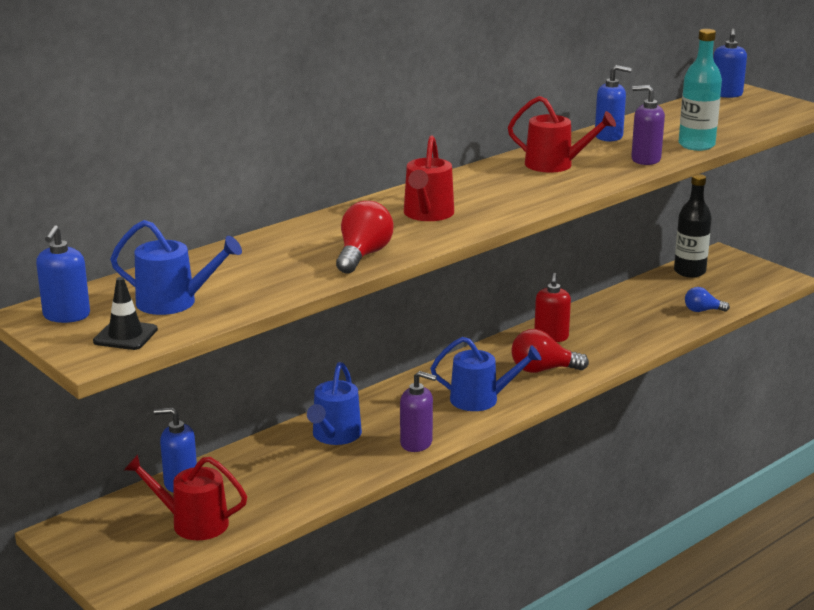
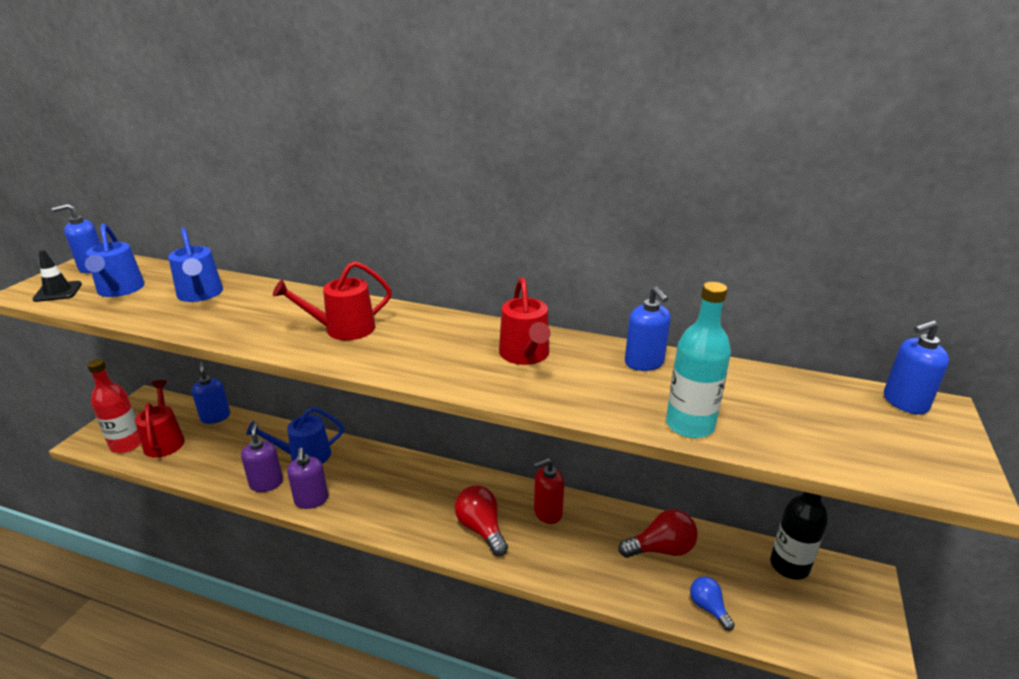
camera: 60 degrees right, 5 degrees up
(167, 552) = (127, 444): none -> red bottle
(363, 255) = (233, 328): red light bulb -> red light bulb (661, 549)
(480, 399) = (403, 509): blue watering can -> blue watering can (200, 294)
(645, 159) = (600, 402): purple soap dispenser -> purple soap dispenser (266, 483)

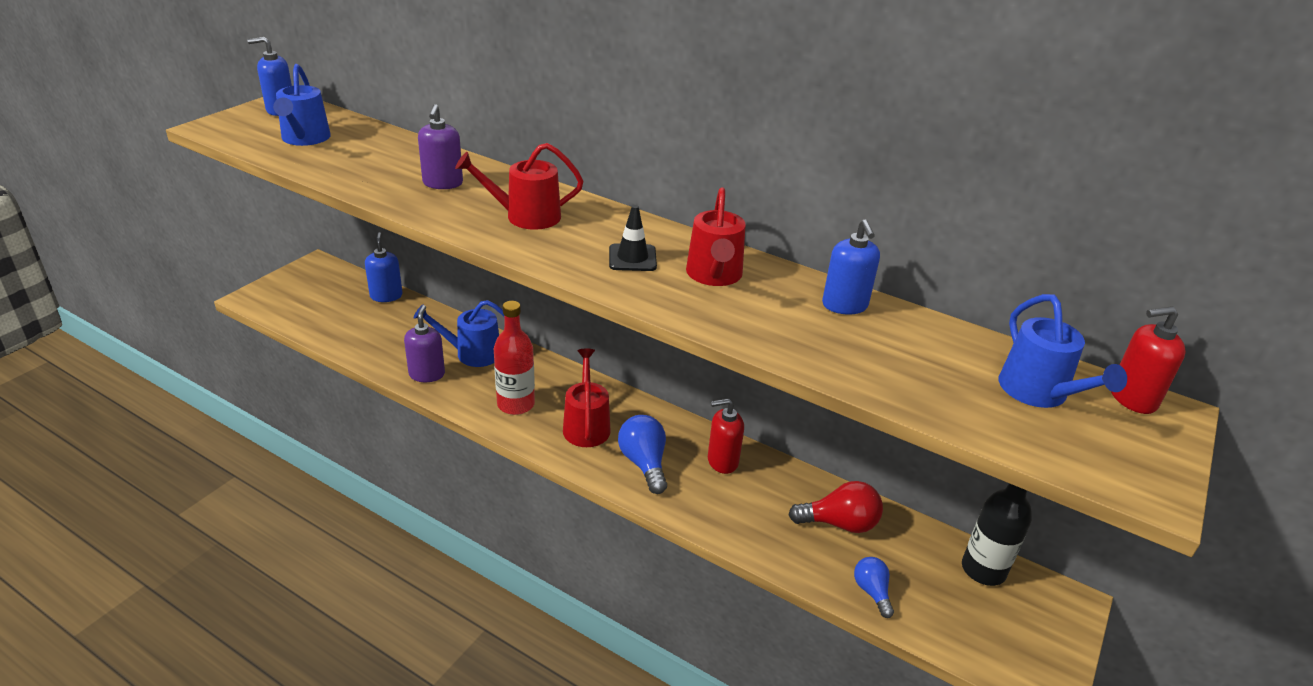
camera: 10 degrees right, 5 degrees up
(58, 292) = (243, 131): black traffic cone -> black traffic cone (632, 258)
(127, 444) = (291, 308): red bottle -> red bottle (516, 404)
(164, 441) = (330, 312): red watering can -> red watering can (586, 426)
(200, 294) = (385, 156): blue watering can -> blue watering can (1038, 392)
(311, 500) = (470, 400): purple soap dispenser -> purple soap dispenser (442, 183)
(481, 529) = (644, 463): red light bulb -> blue light bulb
(690, 425) = (867, 377): turquoise bottle -> none
(904, 402) = (1132, 398): blue soap dispenser -> red soap dispenser

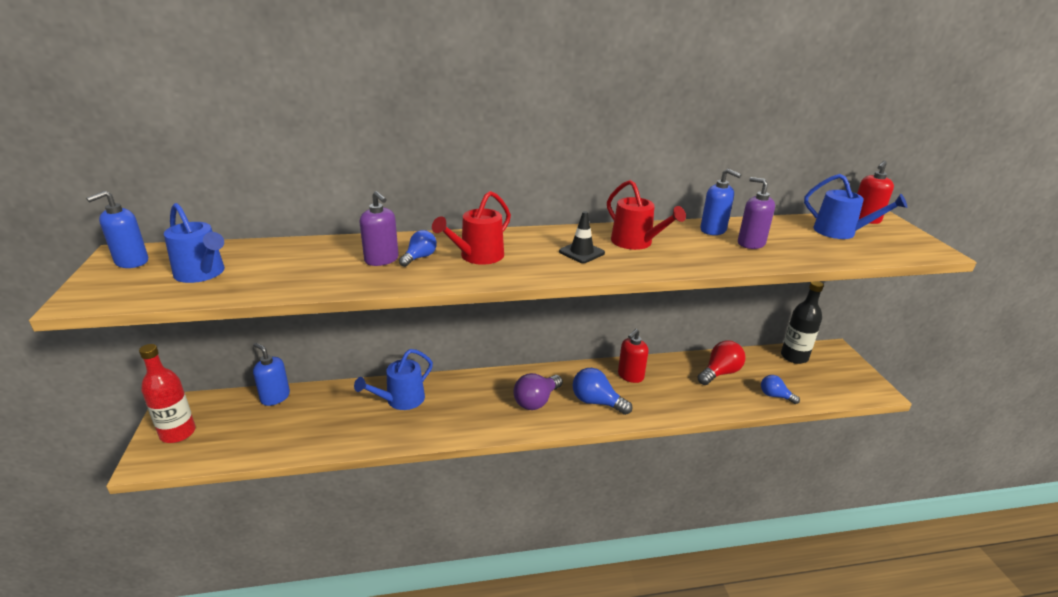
camera: 40 degrees left, 5 degrees down
(427, 374) = (388, 431): purple soap dispenser -> purple soap dispenser (751, 243)
(475, 195) = (419, 257): none -> blue light bulb
(516, 404) = (477, 414): red bottle -> red bottle (178, 433)
(586, 426) = (536, 401): red watering can -> purple light bulb

